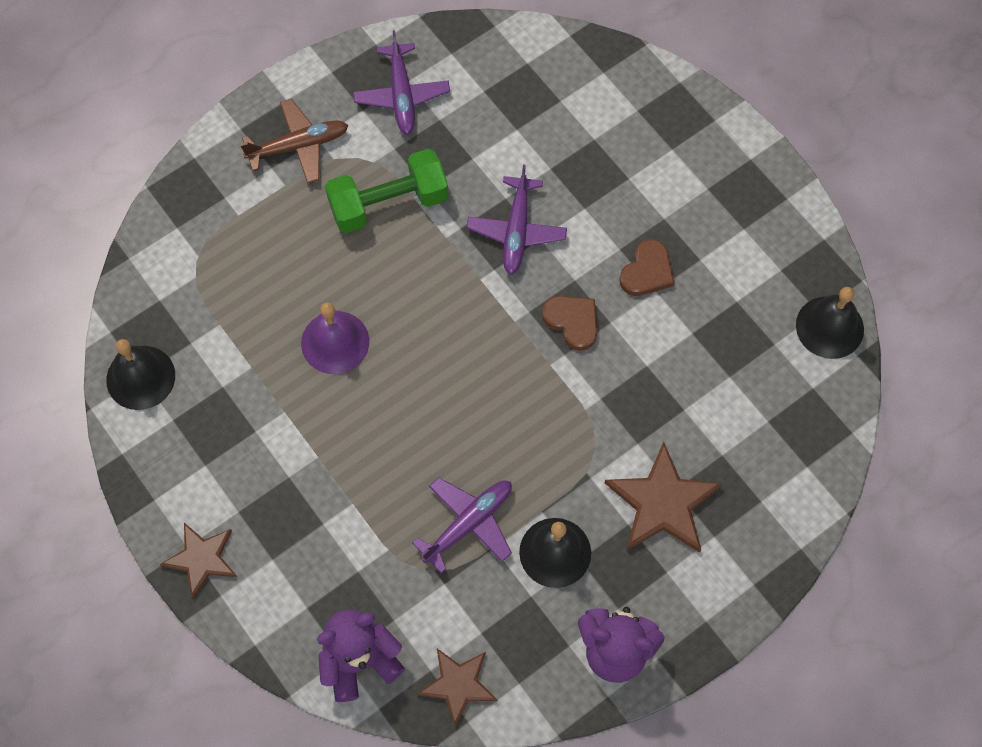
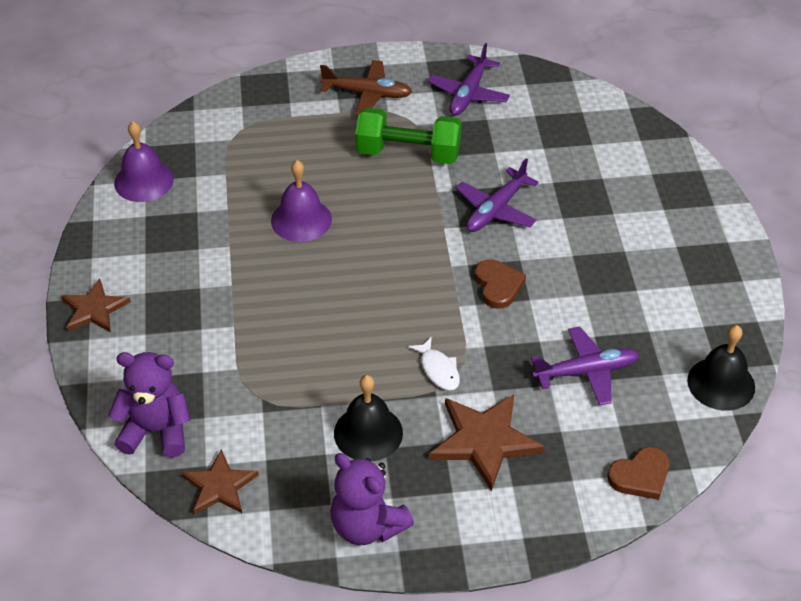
camera: 30 degrees right, 20 degrees down
(140, 377) = (144, 181): black bell -> purple bell
(468, 524) = (312, 381): purple plane -> purple plane (586, 372)
(575, 448) = (438, 370): none -> white fish
(647, 271) = (585, 279): brown heart -> brown heart (640, 476)

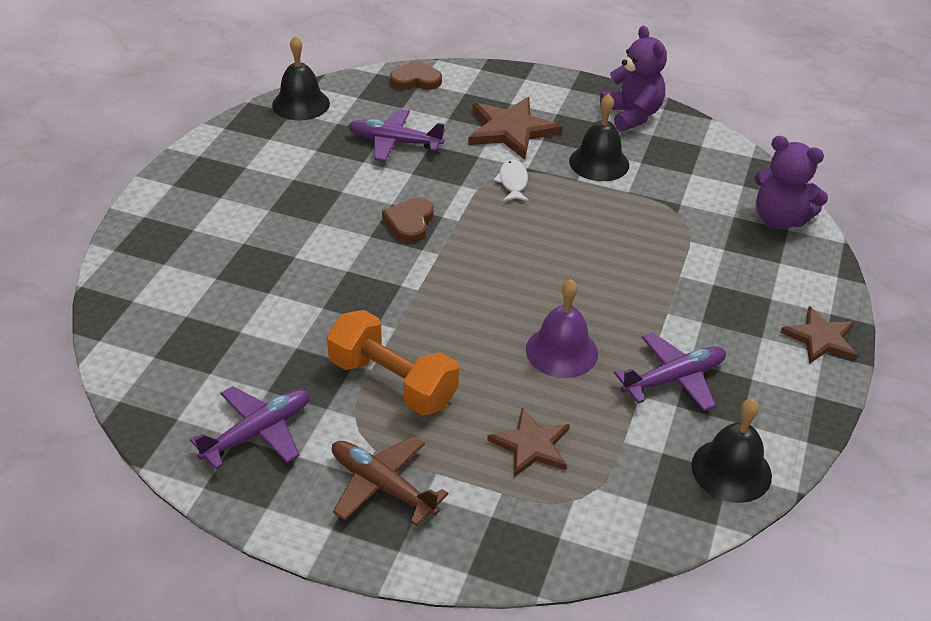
camera: 155 degrees left, 5 degrees down
(144, 181) = (731, 470): purple bell -> black bell
(220, 486) = (736, 169): brown star -> brown star (531, 445)
(408, 153) = (392, 382): green dumbbell -> orange dumbbell
(496, 209) = (351, 287): purple plane -> purple plane (673, 379)

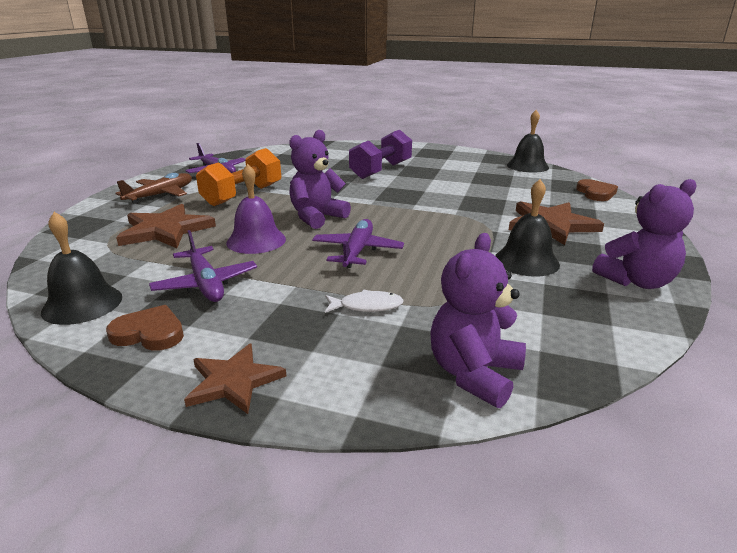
camera: 90 degrees right, 15 degrees down
(294, 236) = (381, 170): none -> purple dumbbell
(394, 142) = (500, 189): purple plane -> purple plane (357, 251)
(410, 222) = (404, 195): brown heart -> brown heart (149, 333)
(486, 301) = (317, 217): none -> purple teddy bear
(513, 182) = (471, 225): white fish -> white fish (367, 306)
(531, 445) = (165, 230): brown star -> brown star, size x1.53

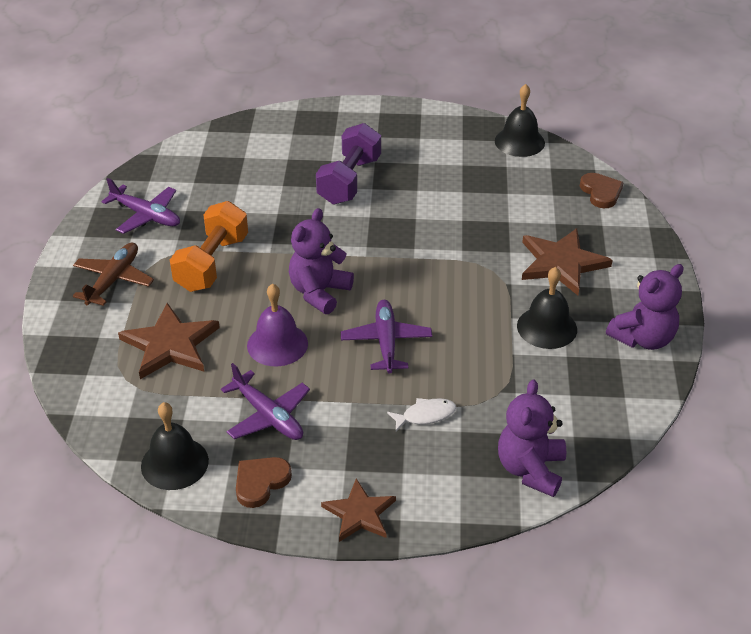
camera: 15 degrees left, 15 degrees up
(149, 333) = (260, 482): brown heart -> brown heart turned 45 degrees counterclockwise

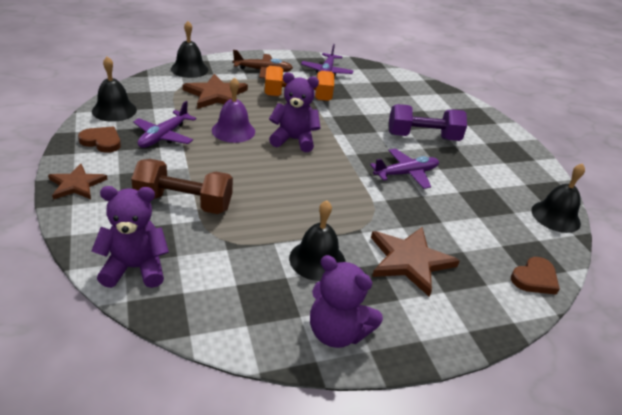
camera: 65 degrees right, 5 degrees down
(72, 361) = (189, 69): none -> black bell
(386, 342) = (256, 175): purple plane -> purple plane (406, 174)
(425, 415) = (184, 203): white fish -> brown dumbbell

